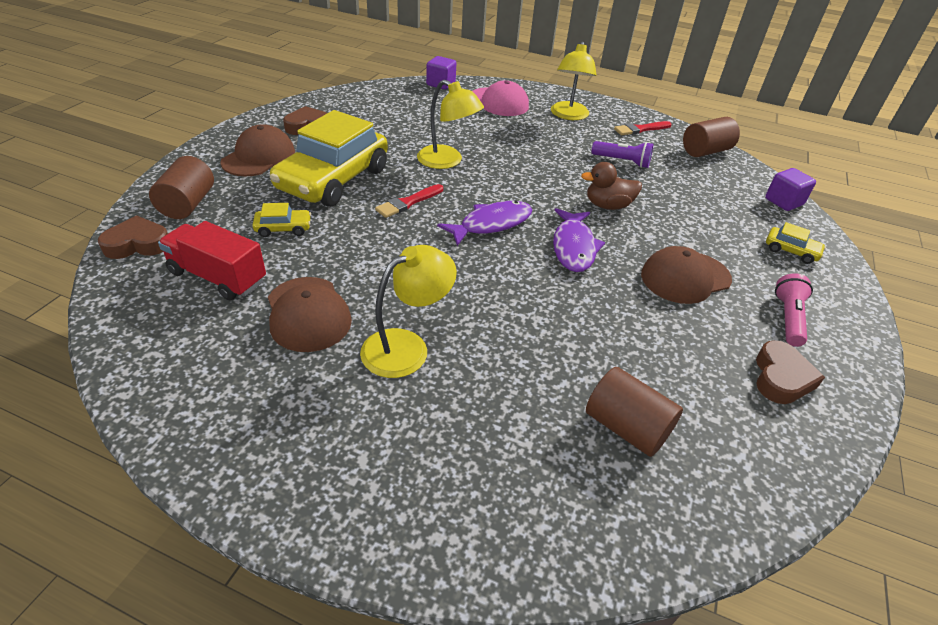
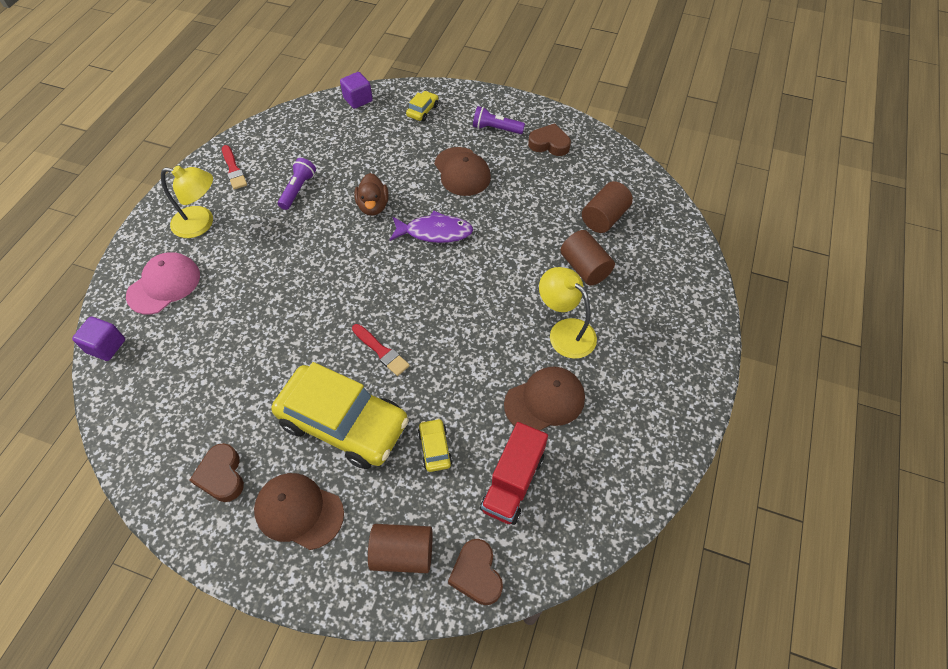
camera: 90 degrees left, 15 degrees up
(447, 161) = (302, 325): yellow lamp -> none
(491, 224) = (409, 286): purple fish -> none
(705, 151) = (278, 130): brown cylinder -> brown cylinder (584, 268)
(788, 318) = (496, 129): pink flashlight -> purple flashlight

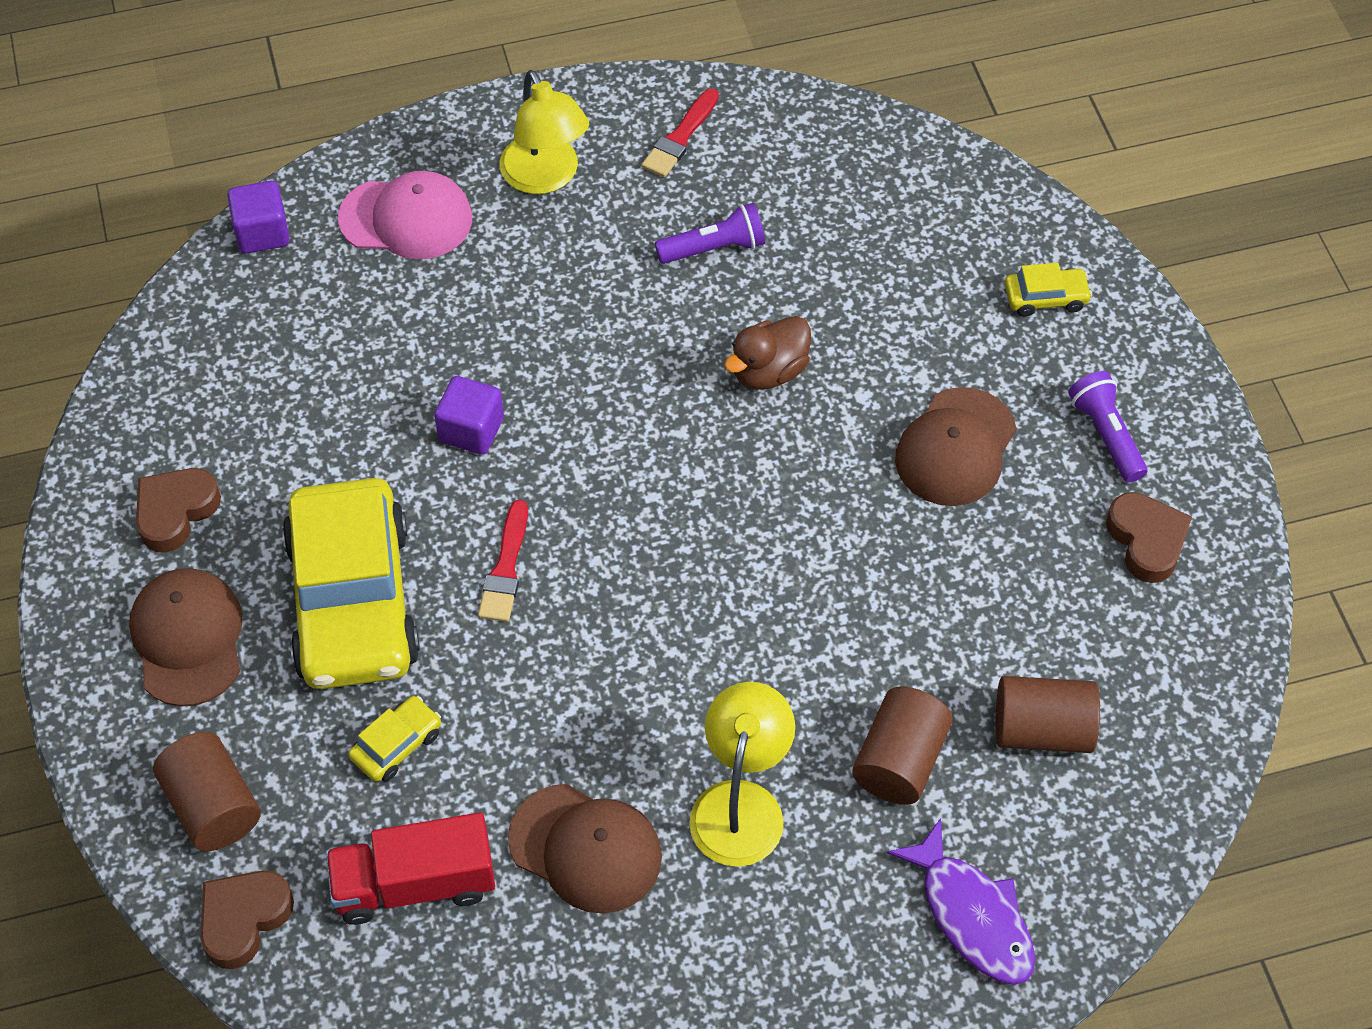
camera: 55 degrees right, 0 degrees up
(358, 99) = (982, 189): purple cube -> purple cube (471, 430)
(434, 232) = (789, 492): purple fish -> purple fish (972, 915)

